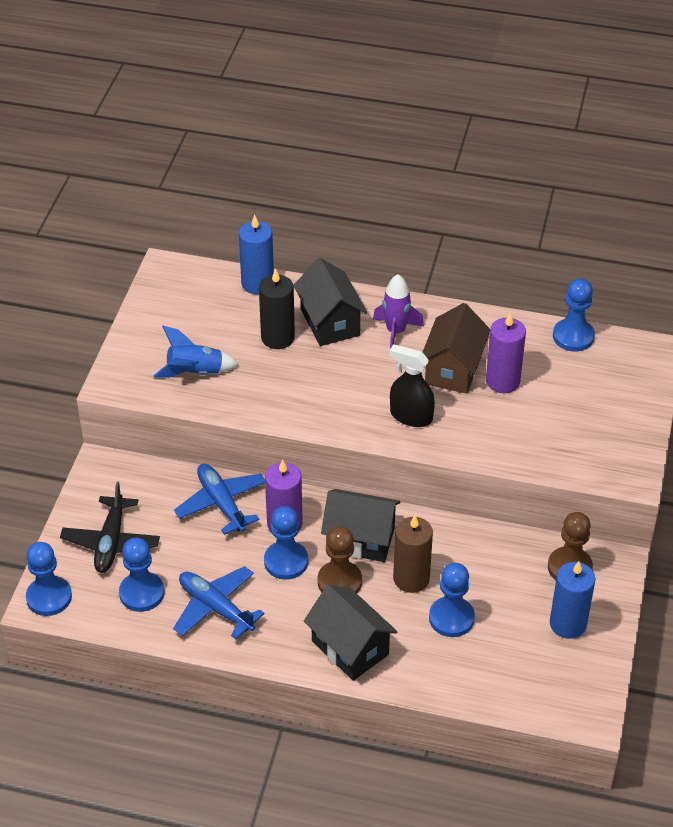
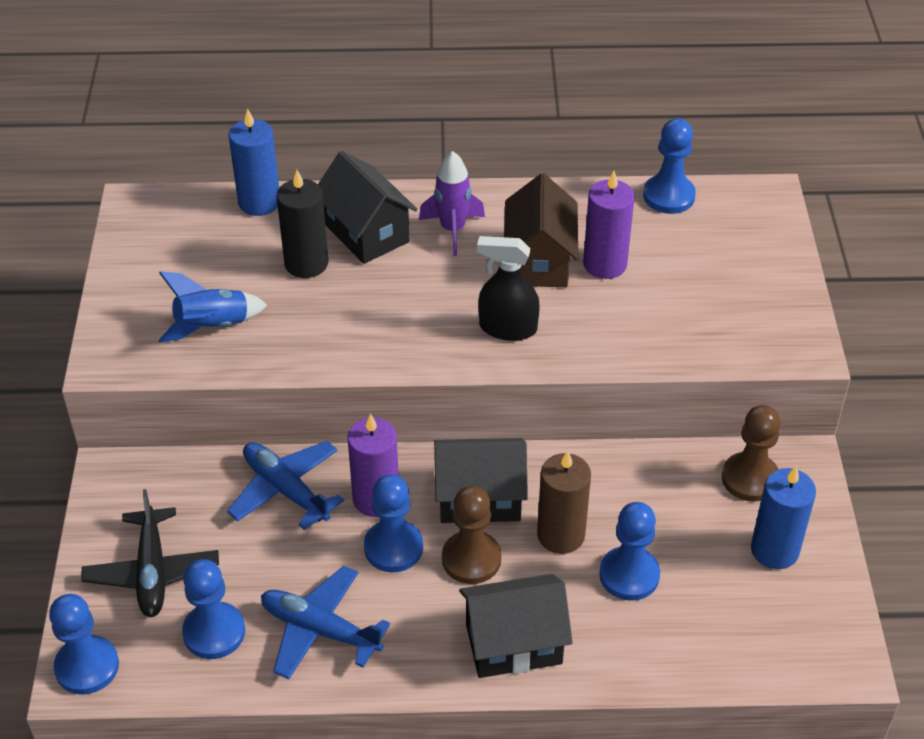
camera: 15 degrees left, 0 degrees up
(350, 648) = (513, 644): black house -> black house turned 45 degrees counterclockwise

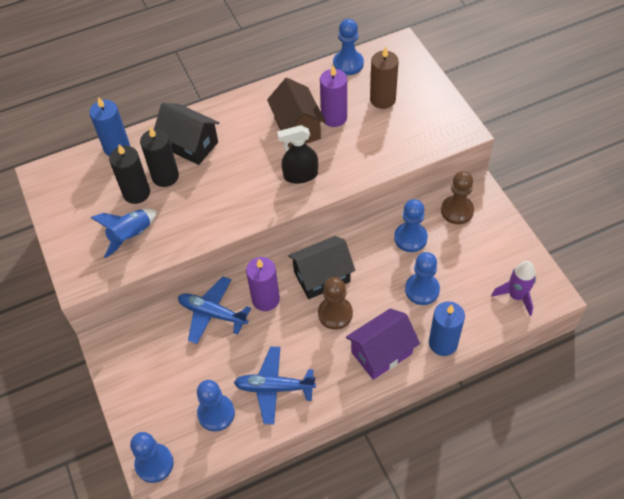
camera: 20 degrees left, 10 degrees up
(152, 571) = (162, 392): black plane -> none
(253, 272) = (136, 193): none -> black candle
(393, 548) = (290, 324): blue pawn -> blue pawn (410, 238)
(452, 230) = (239, 126): purple rocket -> purple rocket (516, 296)
(513, 644) = (381, 353): black house -> purple house
(561, 535) = (375, 281): brown candle -> brown candle (382, 99)
(774, 550) = (488, 246): blue candle -> blue candle (443, 343)

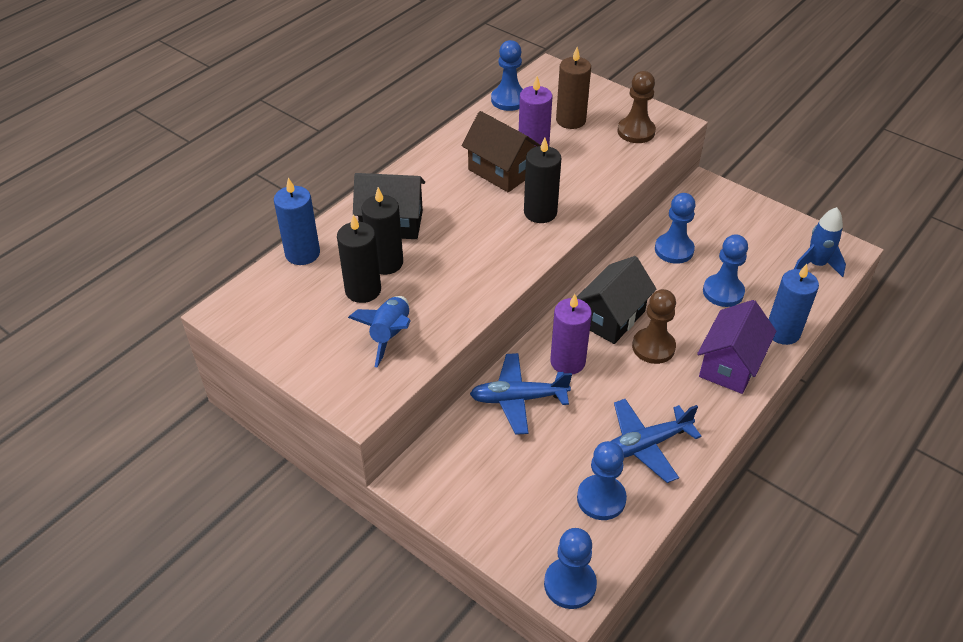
camera: 30 degrees left, 10 degrees down
(300, 175) = (540, 212): black spray bottle -> black candle
(457, 211) = (699, 210): brown pawn -> brown pawn (636, 131)
(516, 296) = (816, 264): purple rocket -> blue rocket

